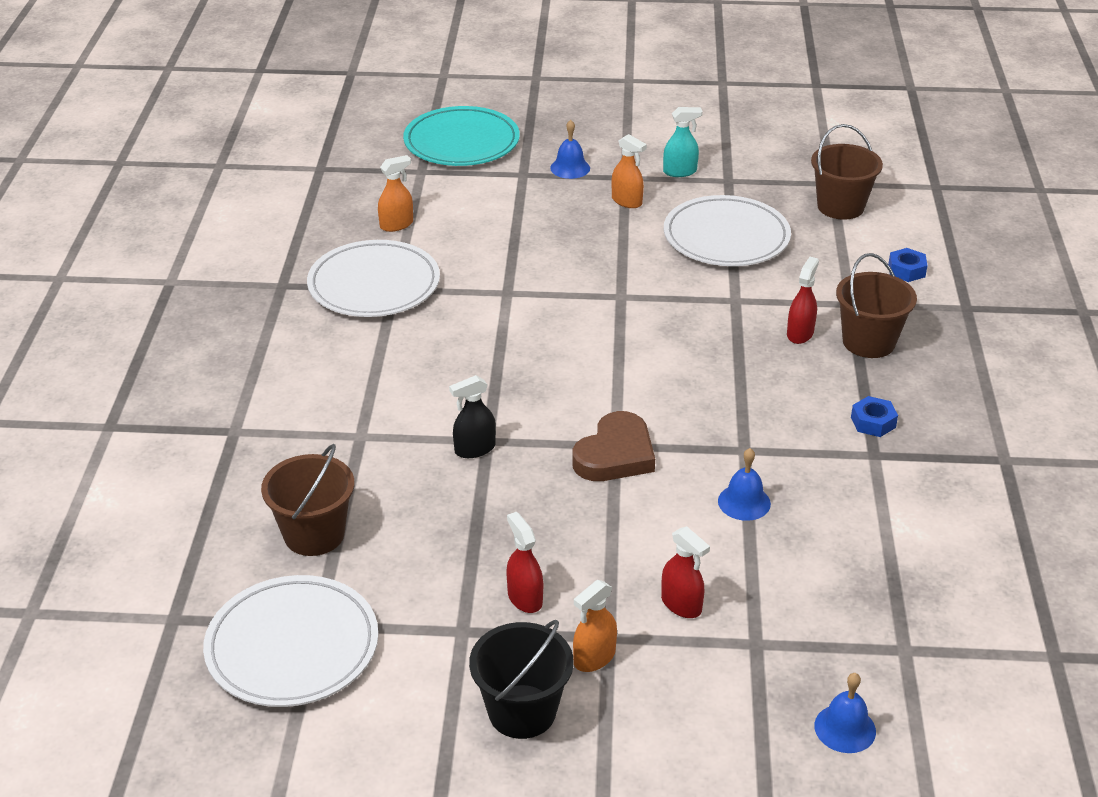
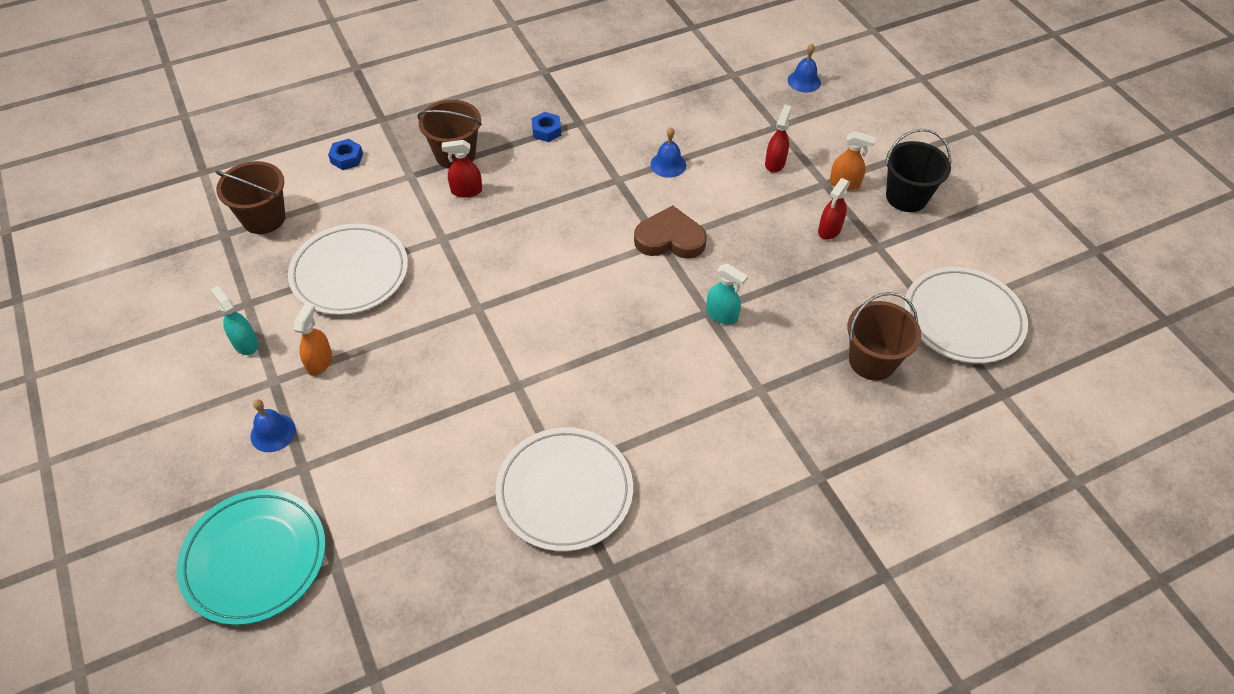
camera: 120 degrees left, 15 degrees up
(396, 224) = (453, 530): orange spray bottle -> none
(474, 449) = (721, 315): black spray bottle -> turquoise spray bottle

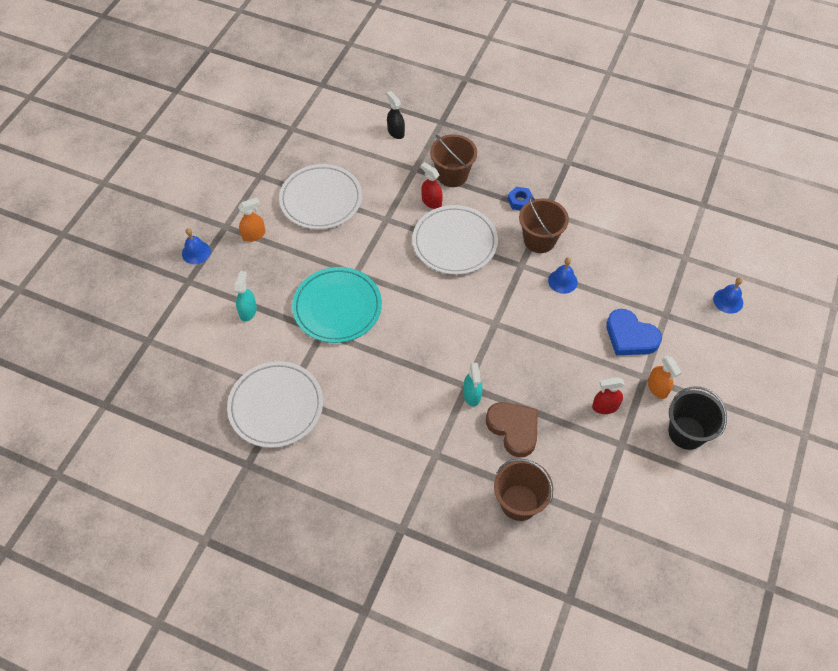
camera: 50 degrees right, 5 degrees up
(245, 343) = (235, 196): turquoise spray bottle -> turquoise spray bottle (248, 311)
(255, 558) = (124, 305): turquoise plate -> turquoise plate (337, 307)
(264, 218) = (318, 134): brown bucket -> brown bucket (539, 240)
(347, 158) = (396, 132): blue nut -> black spray bottle
(670, 239) = (503, 326): brown heart -> brown heart (514, 429)
(775, 163) = (630, 336): red spray bottle -> blue heart
(963, 318) = (610, 535): white plate -> white plate (454, 242)

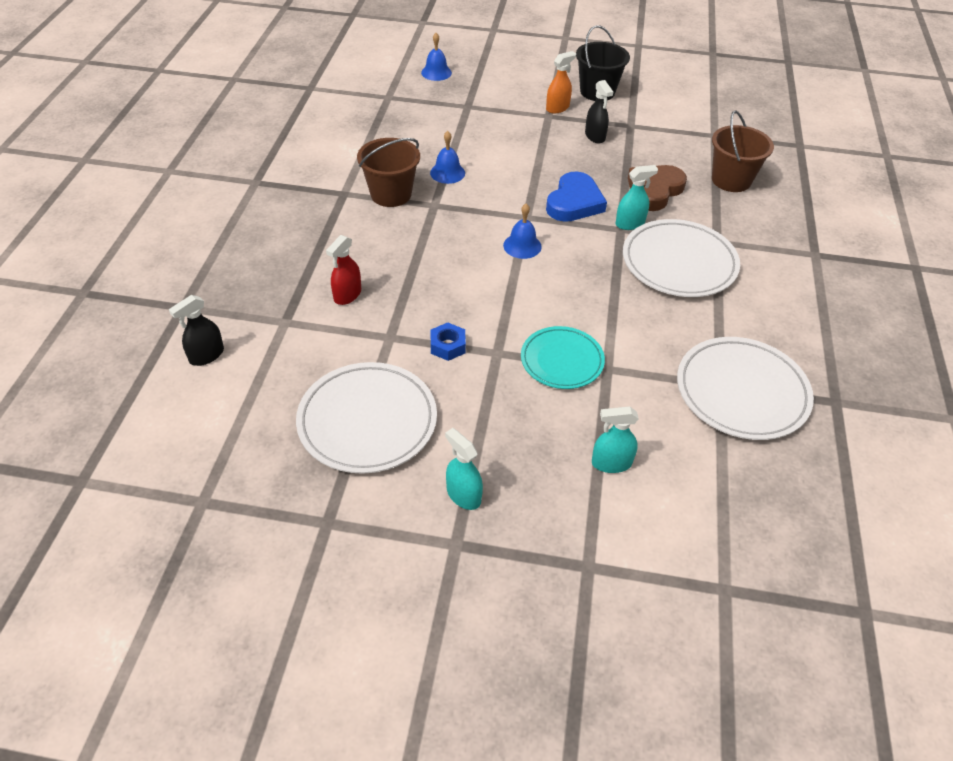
camera: 105 degrees left, 10 degrees down
(196, 252) = (525, 573): blue bell -> blue bell (522, 246)
(254, 235) = (463, 495): orange spray bottle -> turquoise spray bottle
(337, 307) = (562, 360): turquoise plate -> turquoise plate, size x0.65
(452, 175) = (293, 281): brown bucket -> none
(454, 242) = (415, 263): white plate -> white plate (679, 263)
(520, 201) = (331, 215): blue nut -> blue nut (448, 346)
(605, 406) = (595, 136): red spray bottle -> black spray bottle
(630, 336) = (504, 125): blue heart -> blue heart (574, 202)

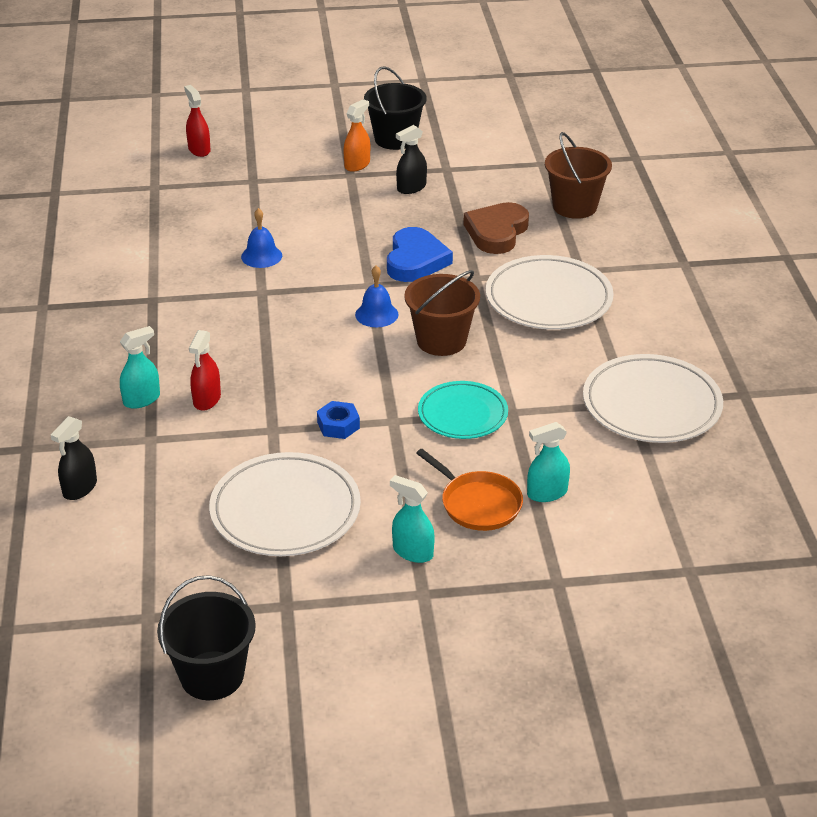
camera: 15 degrees left, 10 degrees down
(229, 582) = (212, 675): none -> black bucket
(391, 194) = (207, 290): brown bucket -> brown bucket (441, 341)
(436, 72) = (199, 150): blue bell -> red spray bottle
(542, 458) = (478, 504): none -> orange pan
(595, 136) = (411, 188): black spray bottle -> black spray bottle turned 90 degrees clockwise
(630, 223) = (483, 270): turquoise spray bottle -> turquoise spray bottle (142, 399)

